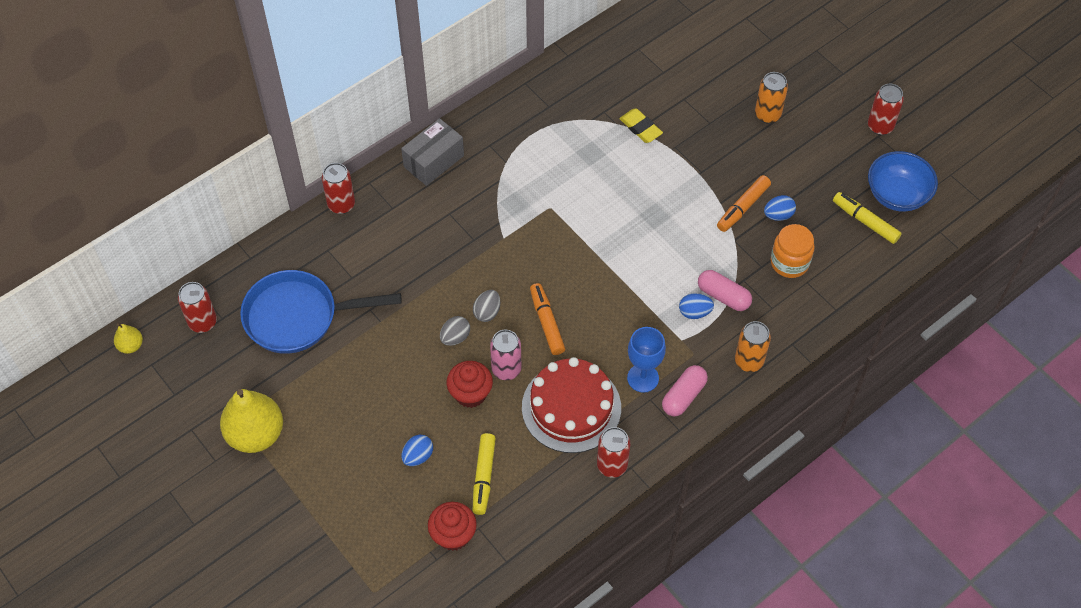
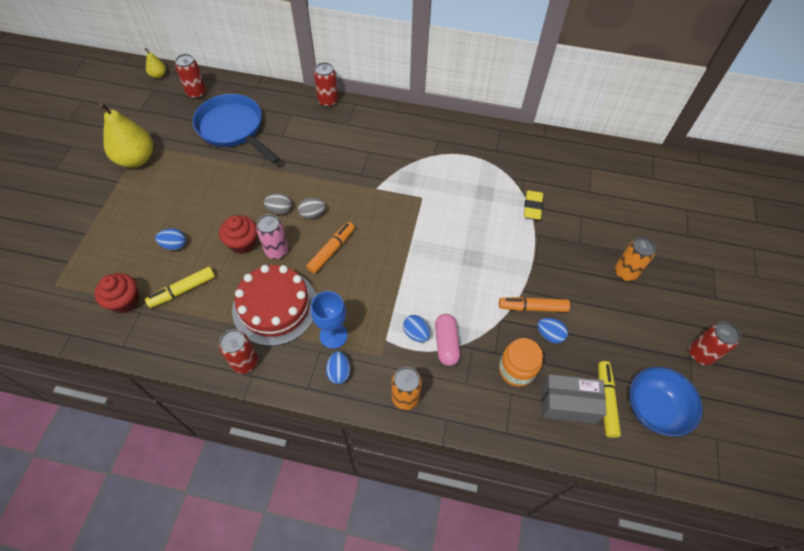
camera: 50 degrees right, 0 degrees up
(433, 161) = (399, 122): grey box -> grey box (568, 404)
(683, 396) = (339, 372): pink capsule -> blue egg

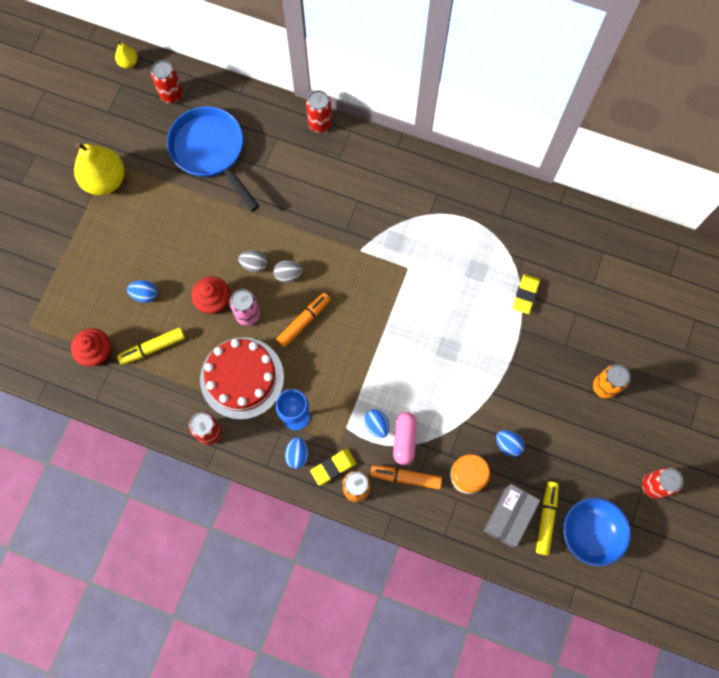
camera: 10 degrees right, 15 degrees up
(378, 379) = (333, 467): none -> yellow eraser
(533, 307) = (498, 413): orange marker -> orange marker (406, 477)
(568, 404) = (508, 516): grey box -> grey box turned 75 degrees counterclockwise

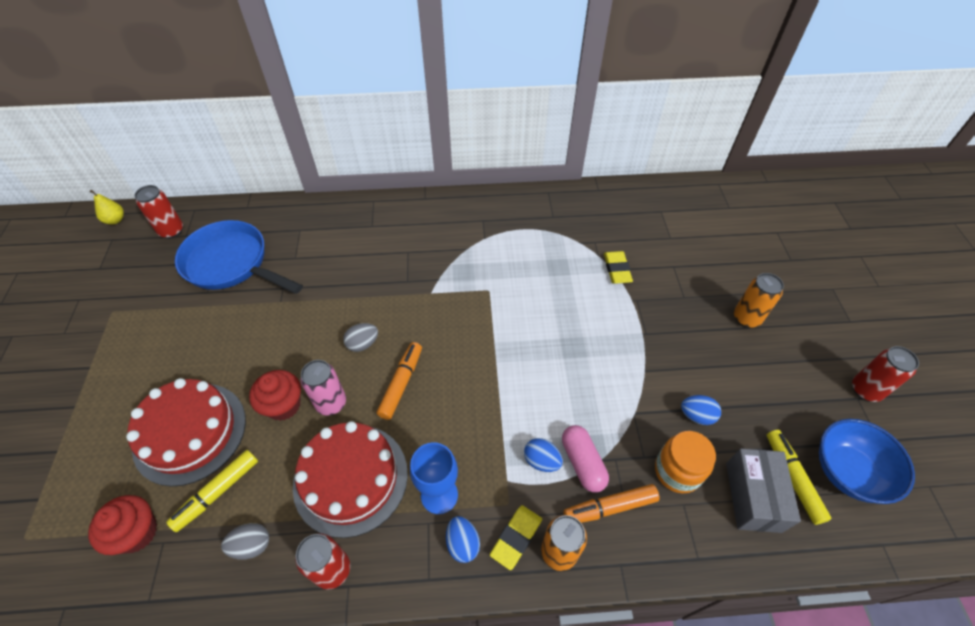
camera: 25 degrees left, 20 degrees down
(105, 180) = (109, 331): yellow pear -> none
(145, 294) = (190, 432): blue egg -> red cake
(254, 265) = (319, 349): grey egg -> grey egg (251, 545)
(320, 124) = (340, 205): red can -> none

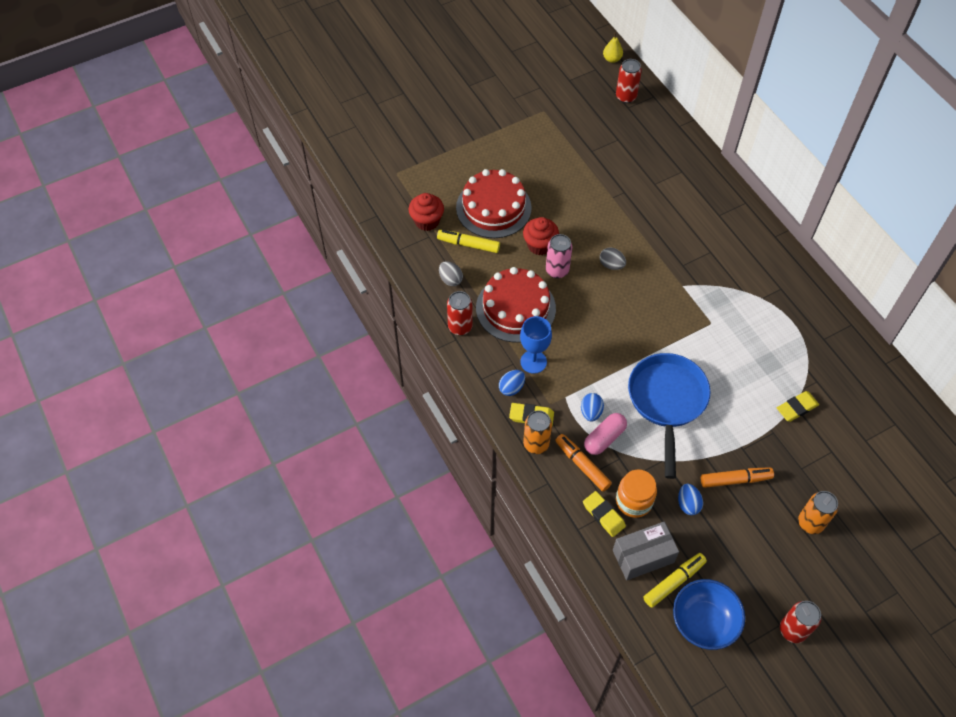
camera: 65 degrees right, 5 degrees up
(231, 264) = (623, 149): blue pan -> blue pan (667, 401)
(401, 383) = (596, 303): orange marker -> orange marker (735, 480)
(686, 516) = (603, 515): none -> yellow eraser

